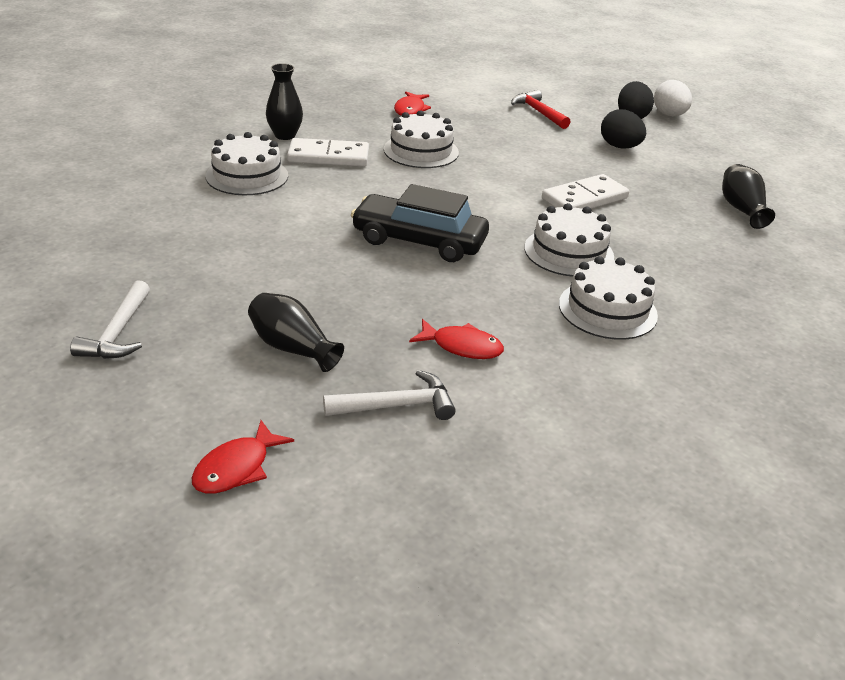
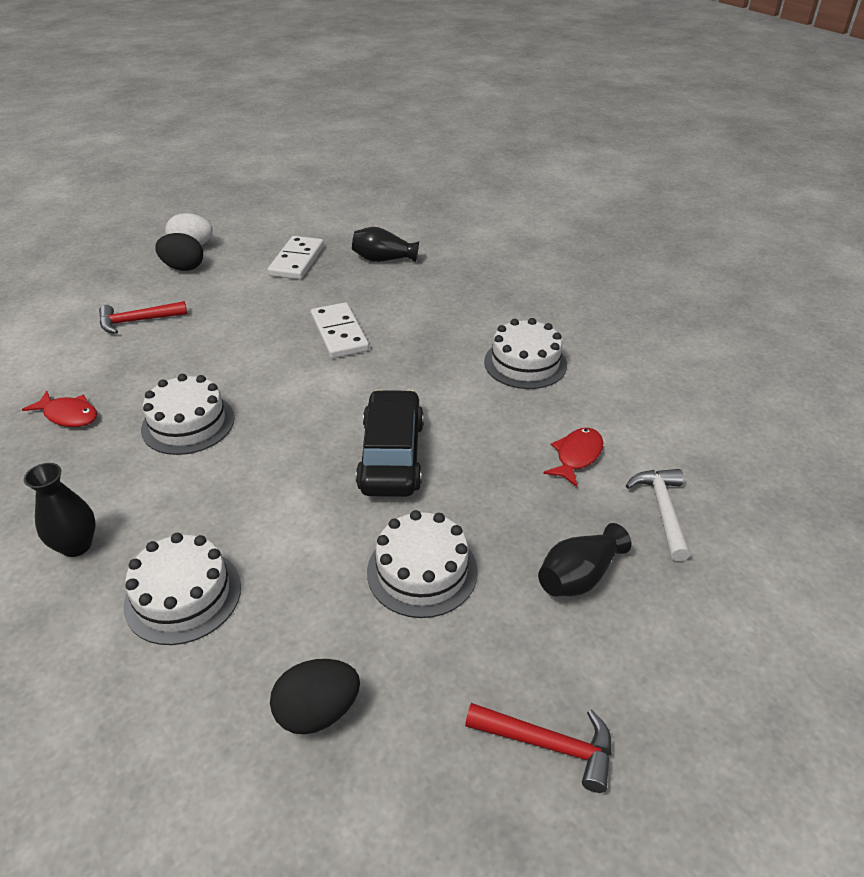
camera: 75 degrees left, 5 degrees up
(118, 332) = (548, 745): white hammer -> red hammer
(237, 468) = (762, 631): red fish -> none
(328, 156) = (164, 506): white domino -> white domino (297, 261)
(419, 241) = (392, 455): black car -> black car turned 150 degrees clockwise
(568, 252) = (432, 364): white cake -> white cake (422, 571)
(619, 147) = (244, 290): black egg -> black egg (318, 711)

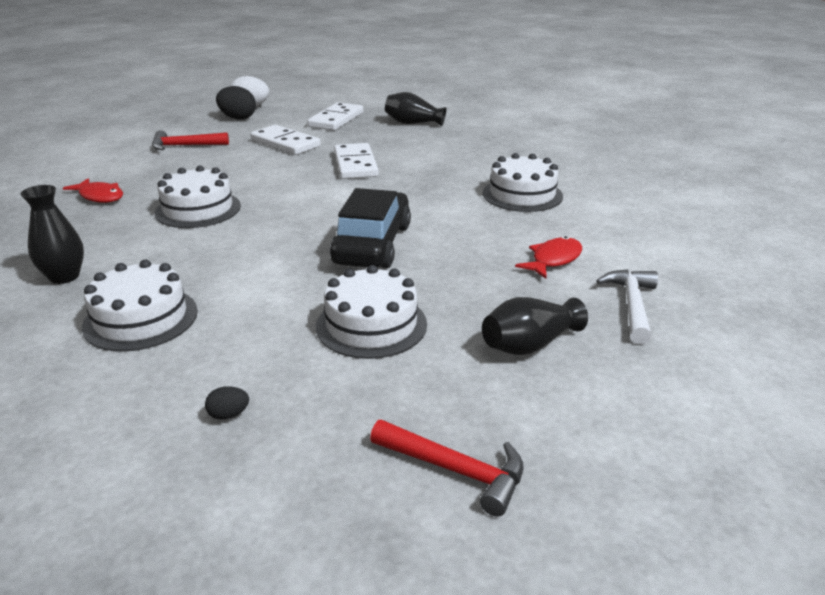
camera: 10 degrees right, 10 degrees down
(252, 306) = (285, 143): none -> white domino
(318, 711) = (229, 415): black egg -> black egg, size x0.47

